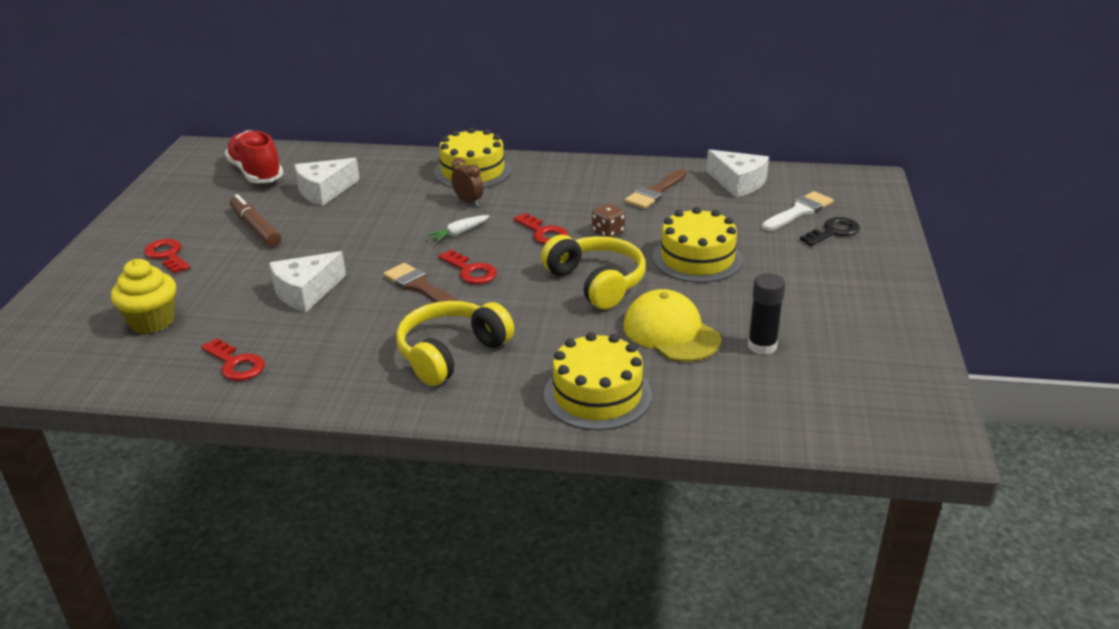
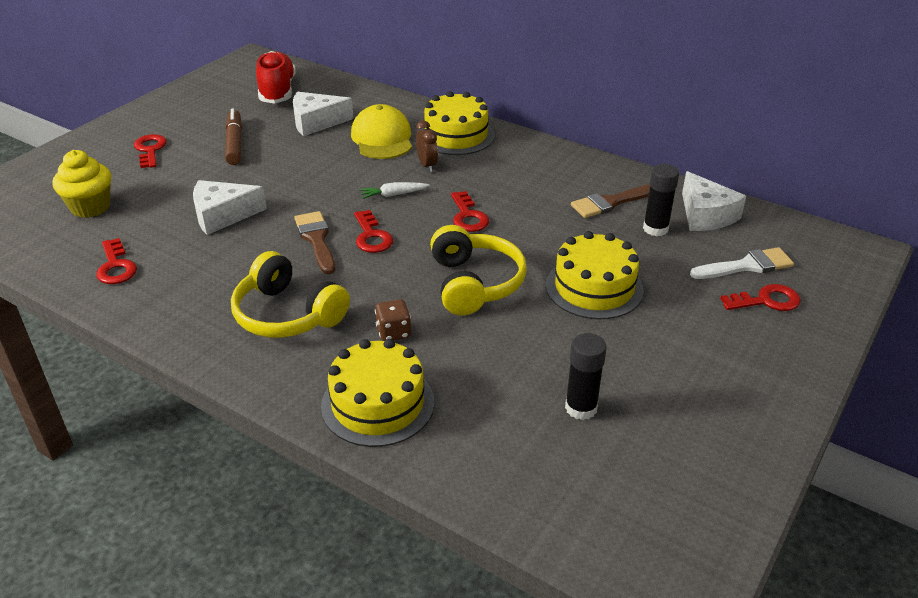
camera: 25 degrees right, 5 degrees up
(451, 353) = (287, 314): yellow headphones -> yellow headphones turned 120 degrees counterclockwise
(608, 232) = (529, 233): brown dice -> brown dice (393, 332)
(671, 332) = (502, 361): yellow cap -> yellow cap (382, 138)
(708, 203) = (655, 229): none -> black glue stick
(833, 232) = (766, 301): black key -> red key

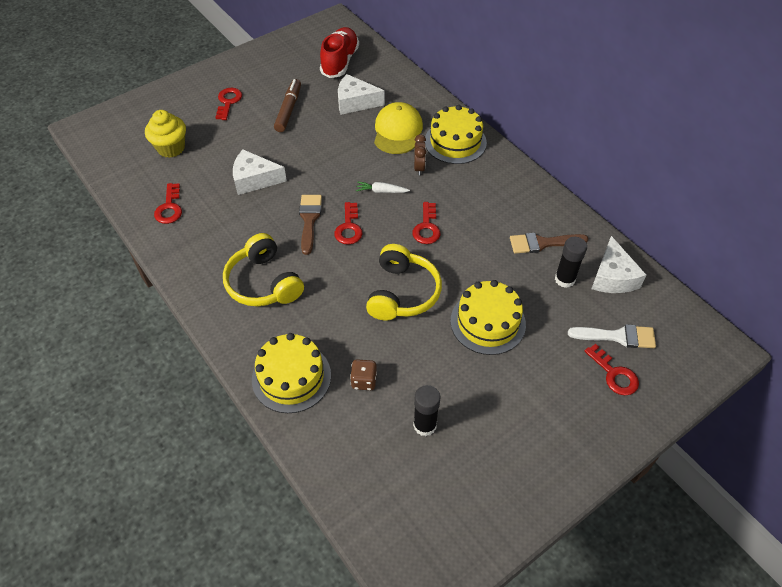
camera: 20 degrees right, 15 degrees up
(393, 332) = (327, 320): brown dice -> brown dice (364, 381)
(766, 301) = (614, 374): red key -> red key turned 45 degrees clockwise

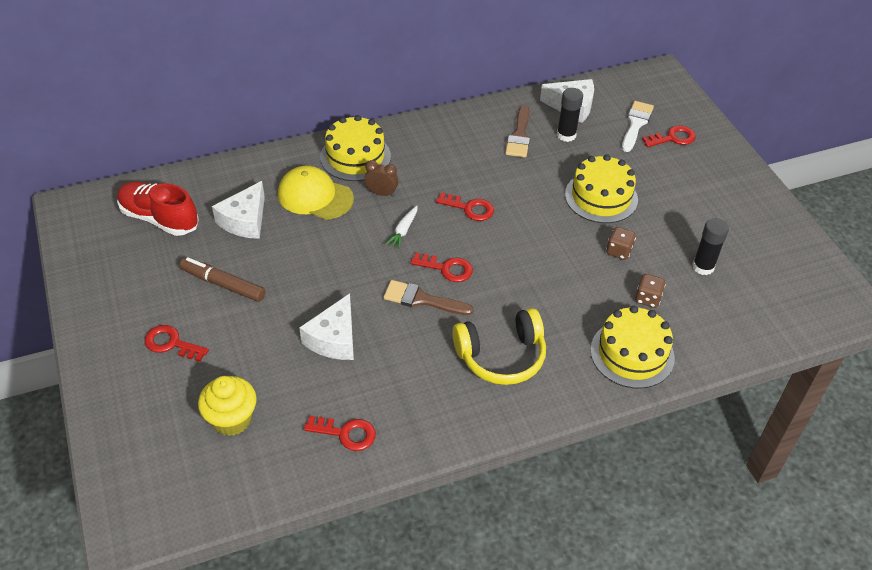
camera: 75 degrees left, 5 degrees down
(402, 293) = (549, 247): yellow headphones -> none
(418, 348) = (619, 251): none -> brown dice

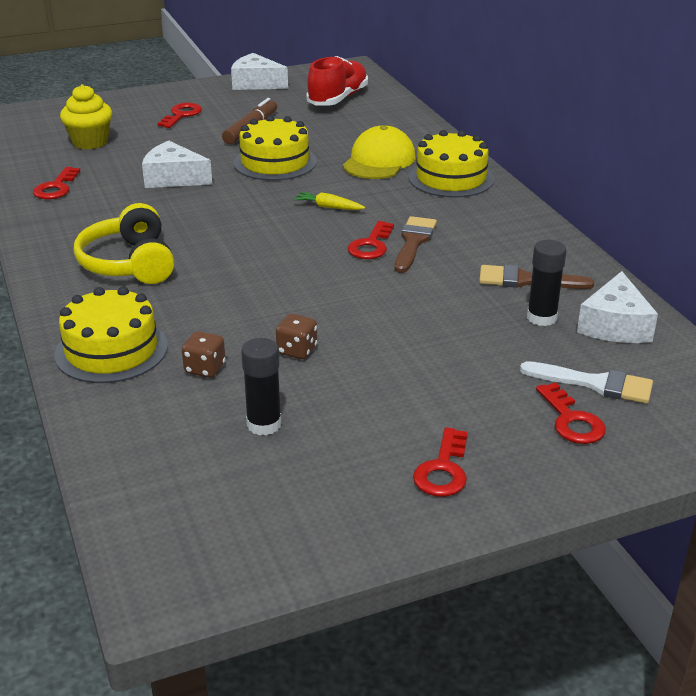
camera: 90 degrees right, 15 degrees down
(245, 220) = (338, 132): white cheese -> white cheese (256, 83)
(381, 193) = (390, 194): brown clock -> none
(403, 231) = (328, 207): white carrot -> yellow carrot
(422, 299) = (221, 219): brown brush -> brown brush (413, 242)
(447, 269) = (267, 232): red key -> red key (443, 470)
(601, 197) = (408, 341): yellow cake -> yellow cake (275, 162)

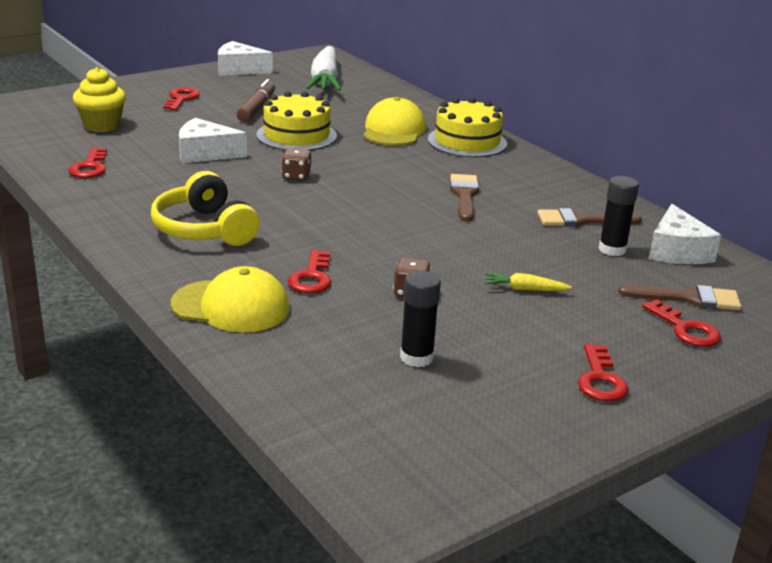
camera: 15 degrees left, 5 degrees down
(111, 350) = (231, 306): yellow cake -> yellow cap
(205, 369) = (332, 315): brown dice -> brown dice (296, 176)
(328, 207) = (369, 171): yellow carrot -> yellow carrot (524, 289)
(338, 99) = (325, 80): red shoe -> white carrot
(371, 245) = (427, 200): red key -> red key (311, 277)
(595, 384) = (688, 298): white brush -> brown brush

